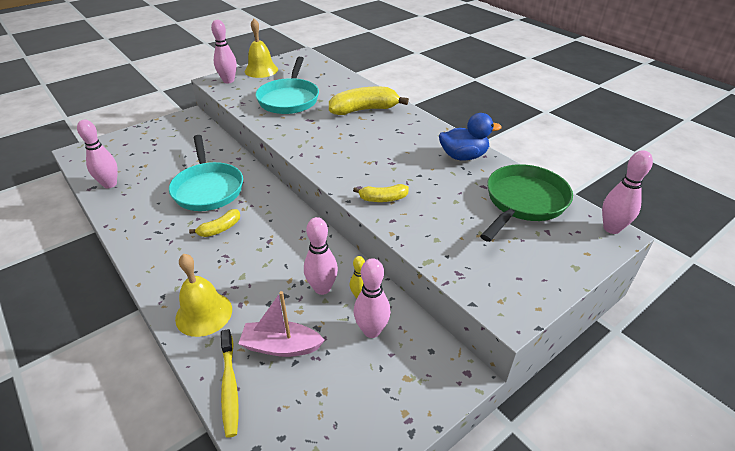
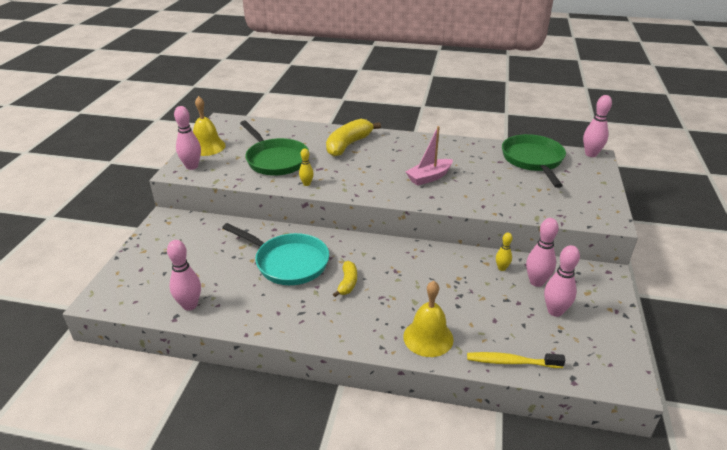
camera: 40 degrees left, 5 degrees down
(229, 387) = (511, 362): yellow toothbrush -> yellow toothbrush turned 150 degrees clockwise
(280, 128) = (306, 184): none -> yellow bowling pin
(281, 346) = (503, 322): pink boat -> pink boat (429, 177)
(289, 99) = (275, 160): turquoise pan -> green pan
(322, 288) = (475, 277): pink bowling pin -> pink bowling pin (555, 311)
(383, 199) = (457, 196): yellow banana -> none
(463, 156) = (462, 148): blue duck -> none

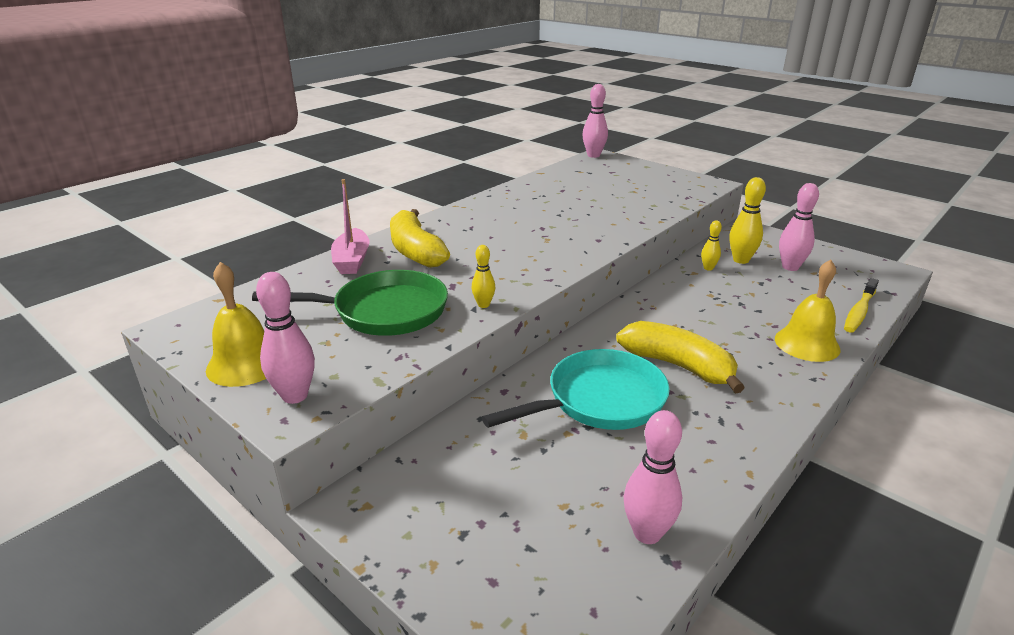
camera: 60 degrees left, 5 degrees down
(347, 283) = (678, 366): yellow banana -> yellow banana, size x1.84
(429, 177) = (556, 229): pink boat -> pink boat (352, 260)
(533, 160) = (578, 177): green pan -> none
(536, 282) = (741, 260): pink bowling pin -> yellow bowling pin

